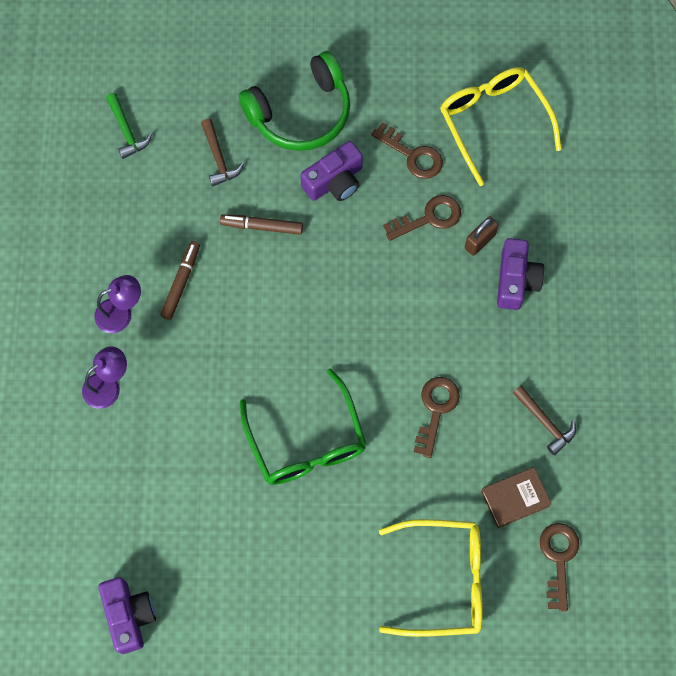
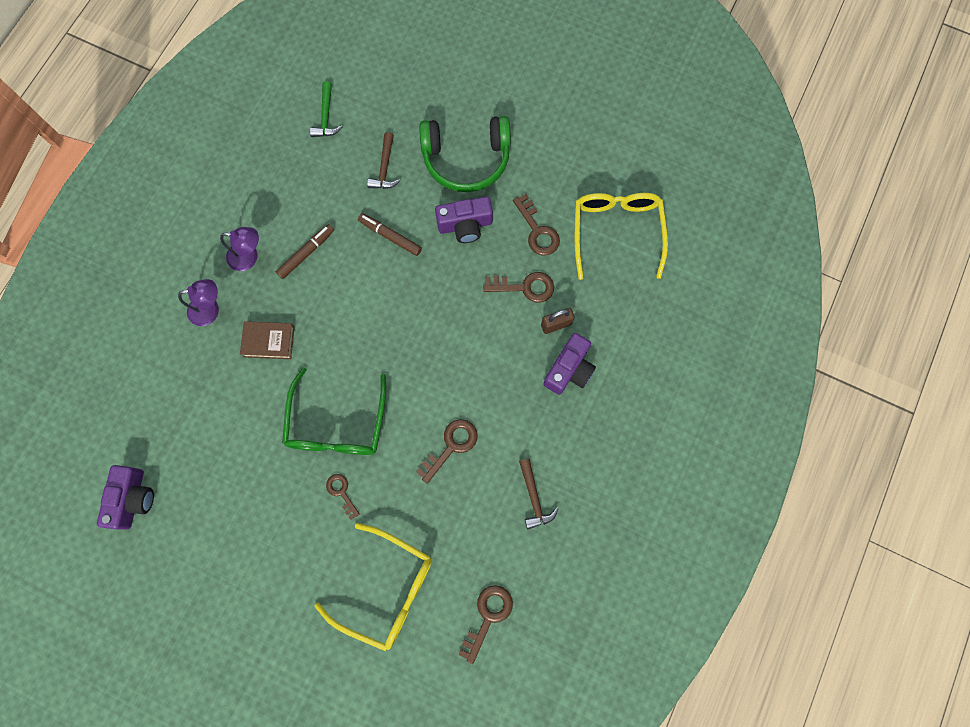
camera: 25 degrees right, 5 degrees up
(347, 507) = (341, 492): none -> brown key
(515, 499) = (477, 549): brown book -> brown book (269, 341)

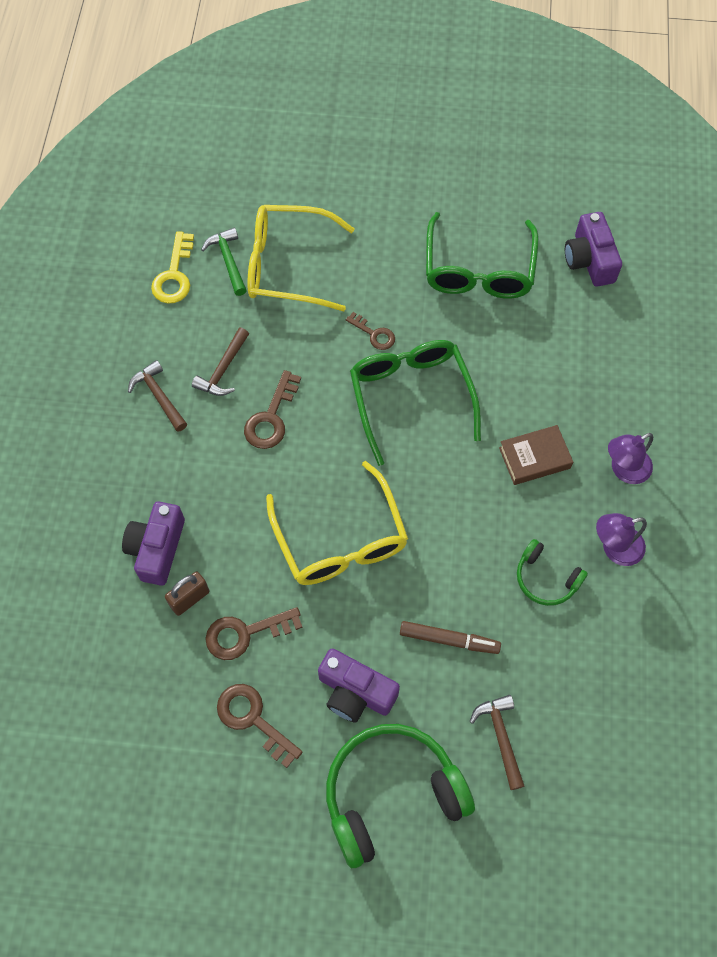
camera: 160 degrees right, 10 degrees down
(228, 524) = (478, 269): none -> green glasses
(306, 253) = (546, 578): brown marker -> green headphones
(326, 116) = (621, 788): green hammer -> green hammer (228, 261)
(465, 225) = (355, 692): purple camera -> purple camera turned 120 degrees counterclockwise
(475, 504) = (223, 369): none -> brown hammer
(488, 617) = (174, 275): brown key -> yellow key
(616, 232) = (141, 757): yellow glasses -> yellow glasses (340, 539)

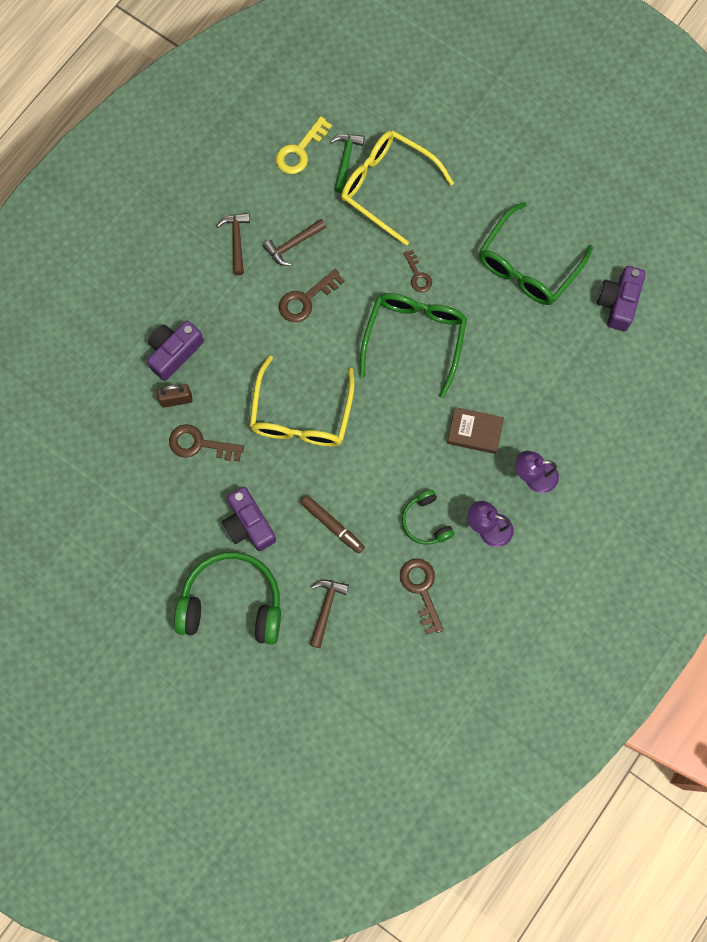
camera: 30 degrees right, 10 degrees up
(253, 719) = (172, 504): brown key -> brown key (421, 589)

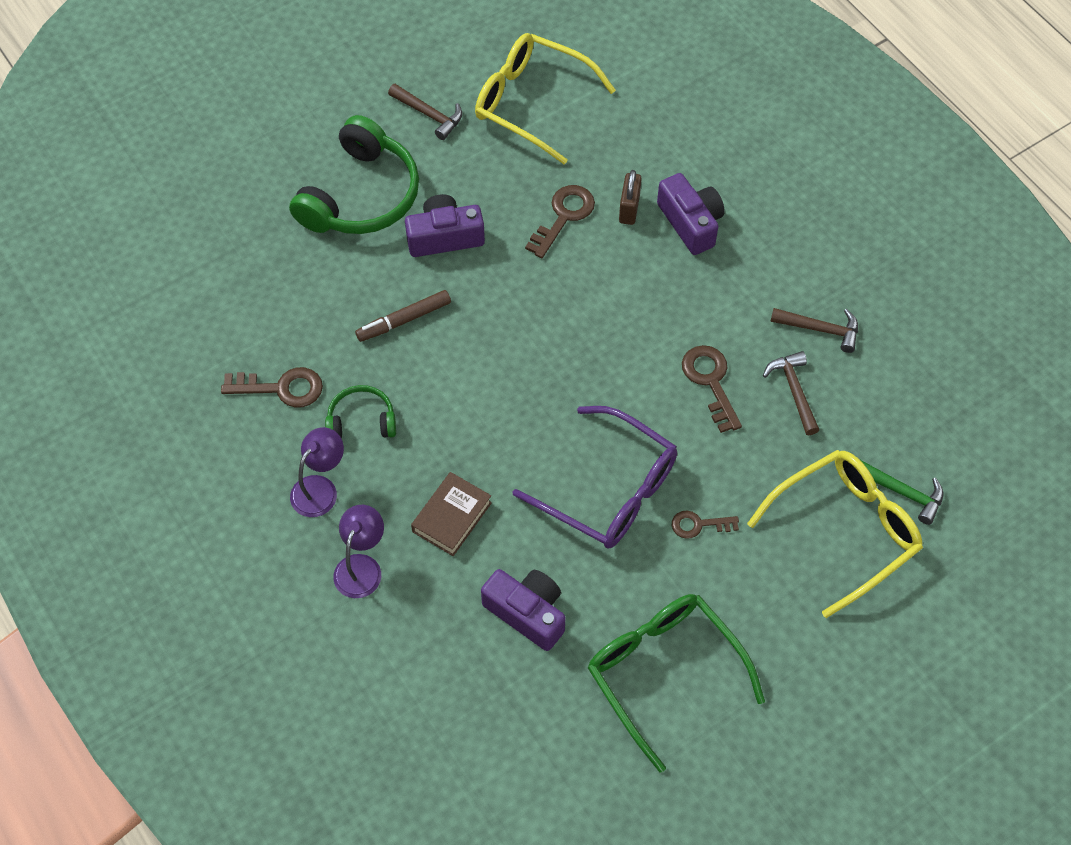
camera: 110 degrees right, 15 degrees down
(300, 151) = (932, 441): yellow key -> none
(301, 414) = (557, 330): yellow glasses -> yellow glasses (532, 103)
(326, 608) = (309, 283): brown hammer -> brown hammer (429, 115)
(414, 338) = (609, 490): green glasses -> purple glasses
(618, 303) = (562, 777): purple camera -> purple camera (527, 613)

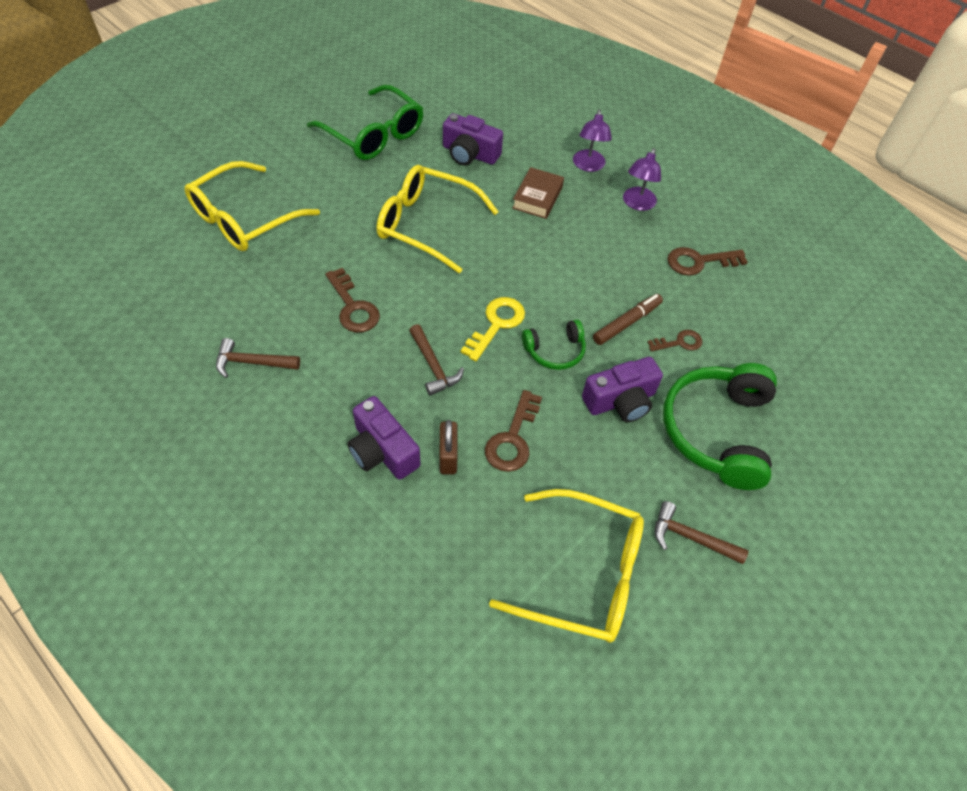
camera: 165 degrees right, 5 degrees down
(361, 421) = (627, 247): green headphones -> green headphones (555, 351)
(551, 338) = (496, 324): none -> yellow key
(609, 490) = (427, 225): purple glasses -> yellow glasses
(699, 525) = (356, 211): brown key -> brown key (679, 342)
(794, 391) = (279, 308): brown hammer -> brown hammer (433, 366)
(902, 492) = (194, 247): green hammer -> none

